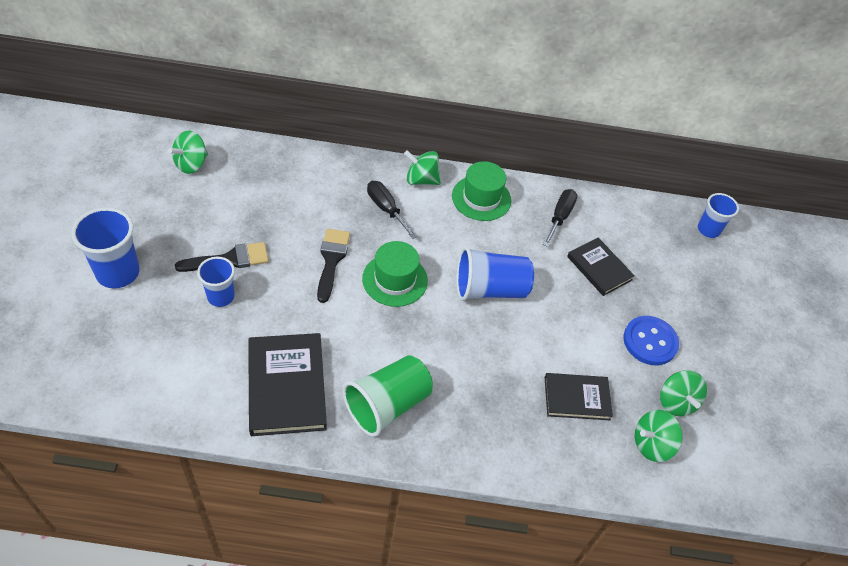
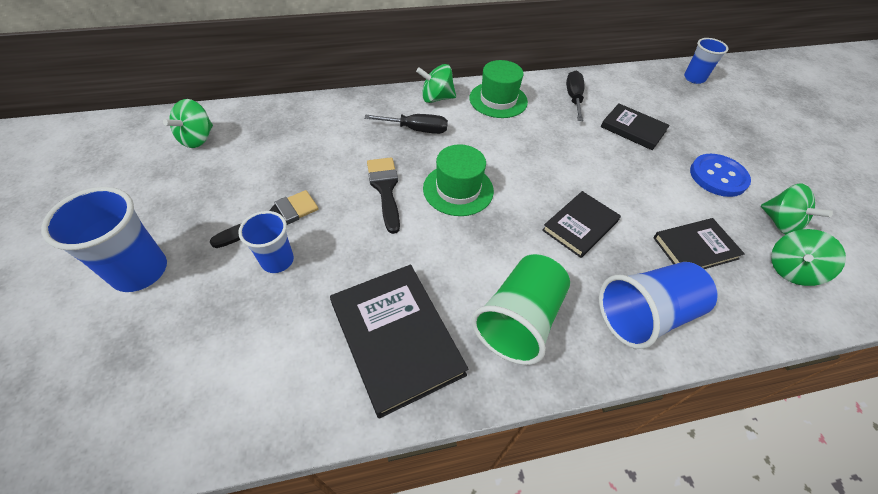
camera: 15 degrees left, 0 degrees up
(386, 209) = (416, 130): black screwdriver -> black screwdriver turned 150 degrees clockwise
(485, 346) = (580, 226): none -> black book
(490, 289) = (552, 172): blue cup -> blue cup (645, 315)

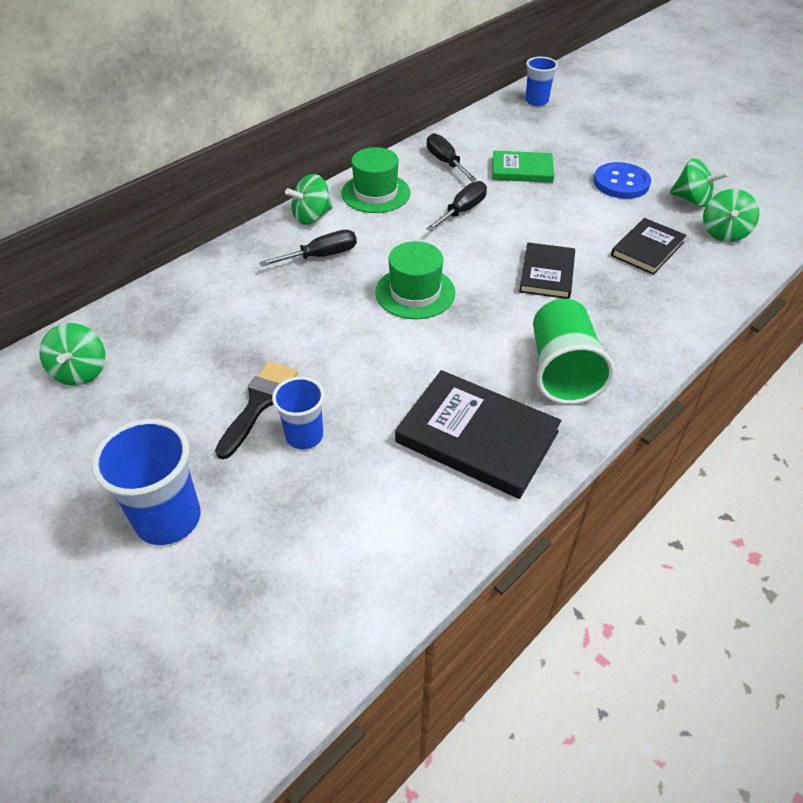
camera: 30 degrees left, 5 degrees down
(385, 189) = (345, 324): black brush -> none
(553, 141) = (462, 211): none -> black screwdriver
(633, 129) = (522, 170): black book -> green book
(645, 315) = (650, 317): blue cup -> none

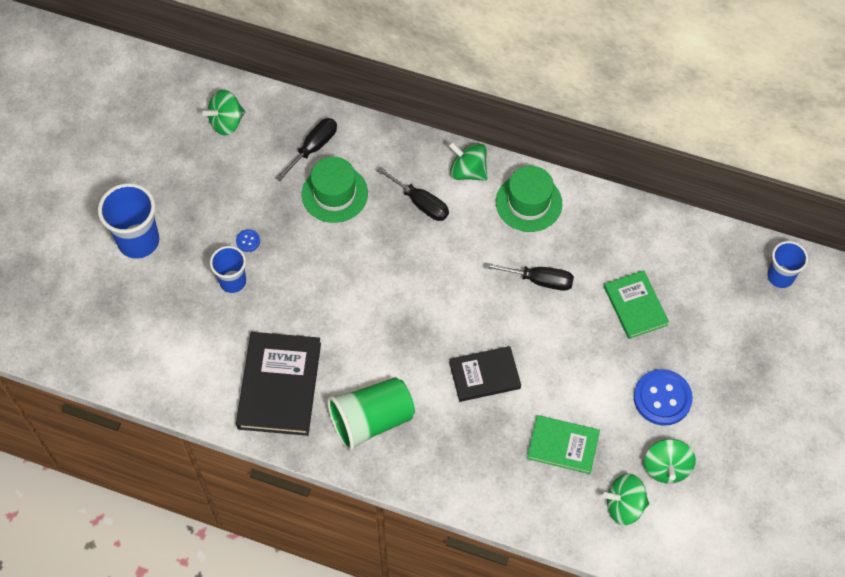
camera: 65 degrees right, 15 degrees up
(259, 403) = (248, 241): black brush -> blue button
(415, 292) = (410, 288): green hat -> green hat (334, 194)
(446, 162) = (611, 238): black screwdriver -> black screwdriver (313, 148)
(647, 249) = (563, 445): black book -> green book

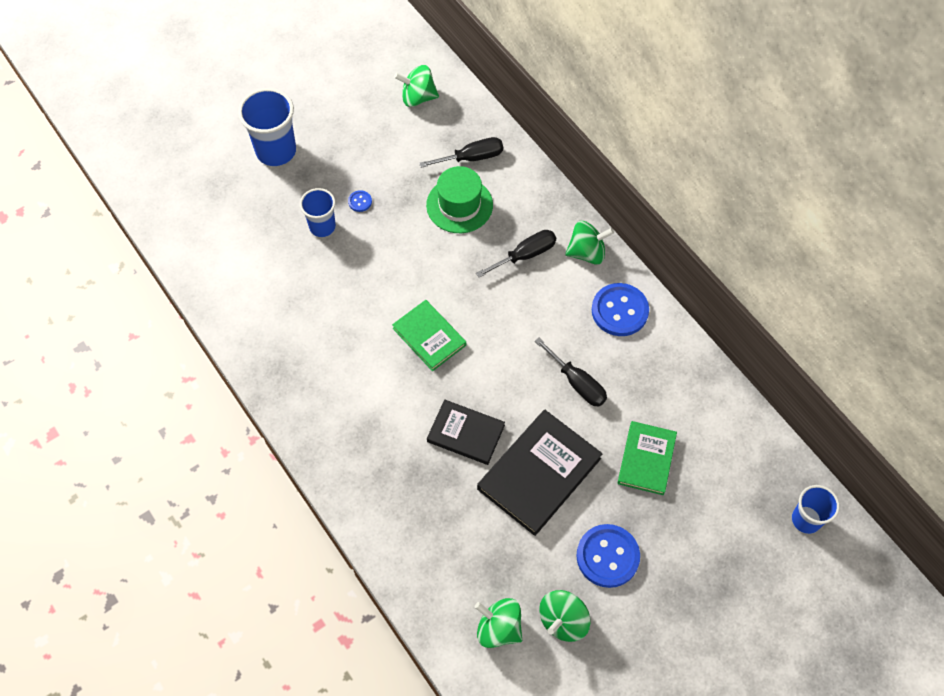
camera: 35 degrees right, 0 degrees up
(279, 385) = (292, 333): black book -> black book (539, 473)
(371, 420) = (342, 410): green cup -> none
(420, 203) = (525, 255): black screwdriver -> black screwdriver turned 105 degrees counterclockwise
(468, 171) = (587, 252): green spinning top -> green spinning top turned 105 degrees clockwise
(528, 203) = (619, 311): green hat -> blue button
(563, 445) = (486, 538): green book -> green book (429, 337)

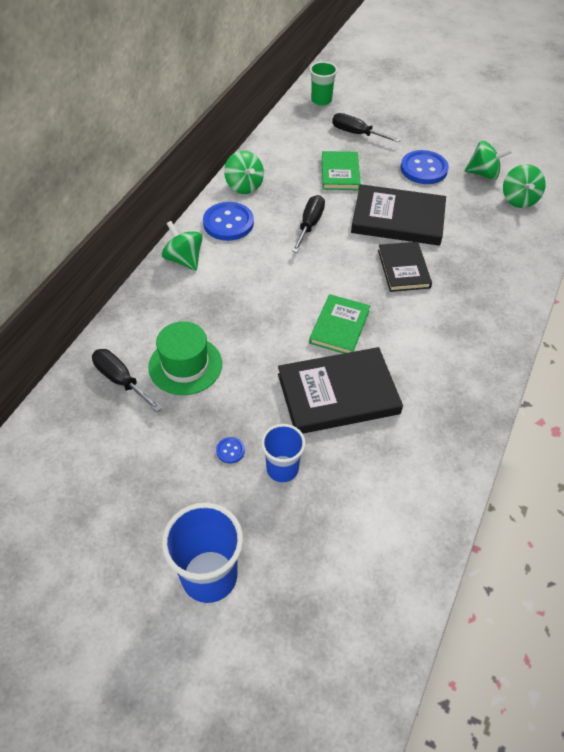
camera: 120 degrees left, 10 degrees down
(361, 297) = (338, 394): none -> black book
(418, 97) = (57, 465): green spinning top -> green spinning top (244, 186)
(525, 255) = (212, 297): black screwdriver -> black screwdriver (356, 133)
(646, 459) = (340, 173): green book -> green book turned 75 degrees counterclockwise
(806, 519) = (321, 100): blue cup -> green cup

